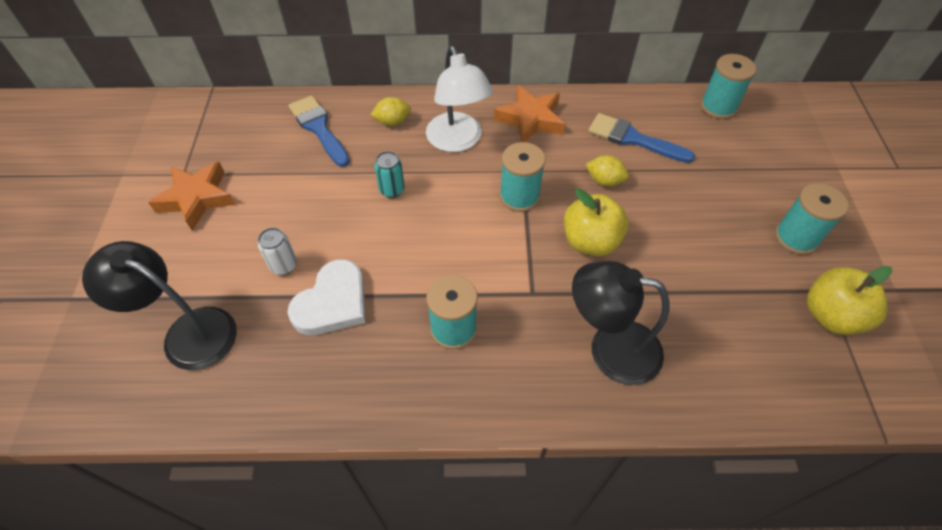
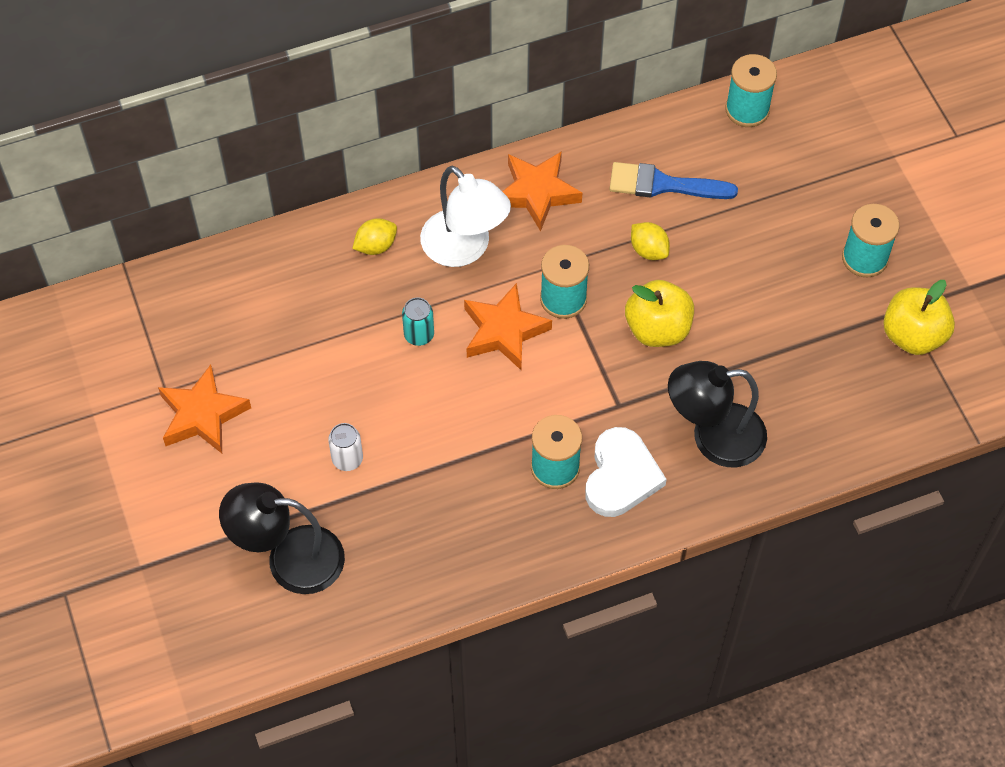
camera: 20 degrees left, 5 degrees up
(318, 128) = (291, 281): blue brush -> none
(332, 302) = (420, 481): white heart -> white heart (621, 476)
(460, 206) = (504, 331): none -> orange star
(604, 181) = (648, 250): yellow lemon -> yellow lemon turned 45 degrees clockwise

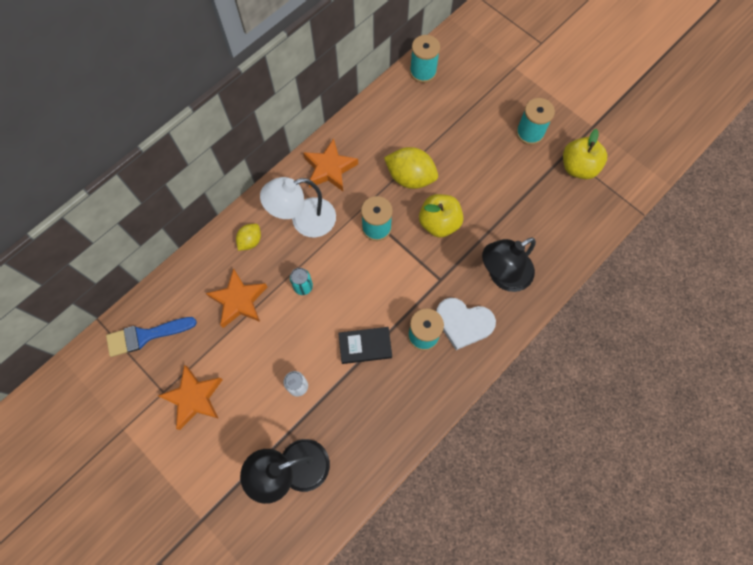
camera: 25 degrees left, 10 degrees up
(464, 249) = (304, 221): white lamp -> white lamp turned 135 degrees clockwise
(465, 447) = (365, 346): none -> black book
(504, 331) = (352, 262): orange star -> orange star (239, 300)
(621, 476) = (463, 323): white heart -> white heart turned 120 degrees clockwise
(648, 250) = (410, 177): yellow lemon -> yellow lemon, size x1.79
(663, 184) = (399, 134): blue brush -> blue brush (145, 336)

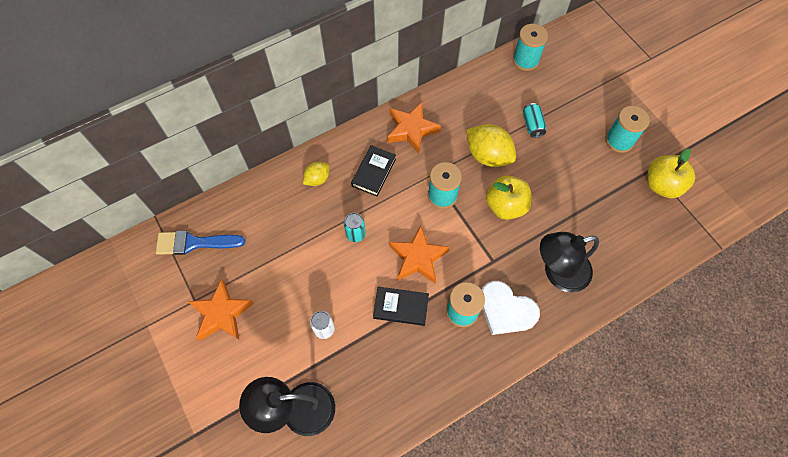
camera: 15 degrees right, 5 degrees down
(239, 300) = (291, 232): orange star -> orange star (418, 258)
(304, 221) = (374, 172): white lamp -> black book
(445, 136) = (532, 125): none -> turquoise can

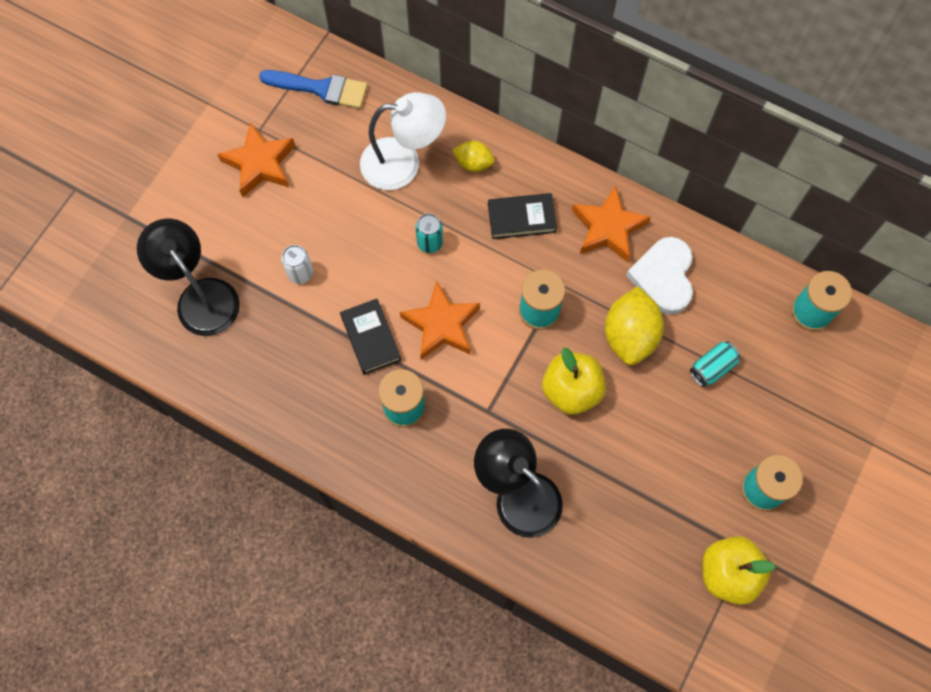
camera: 60 degrees right, 5 degrees up
(194, 243) = (321, 88): blue brush -> blue brush turned 135 degrees clockwise
(287, 220) = (403, 163): none -> white lamp
(506, 310) = (434, 455): white heart -> white heart (663, 277)

